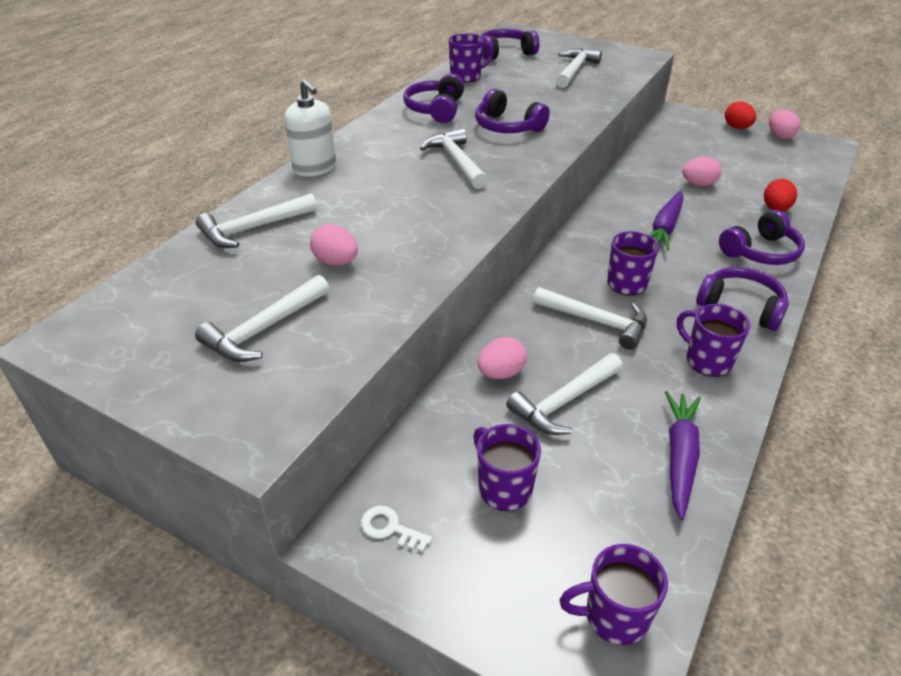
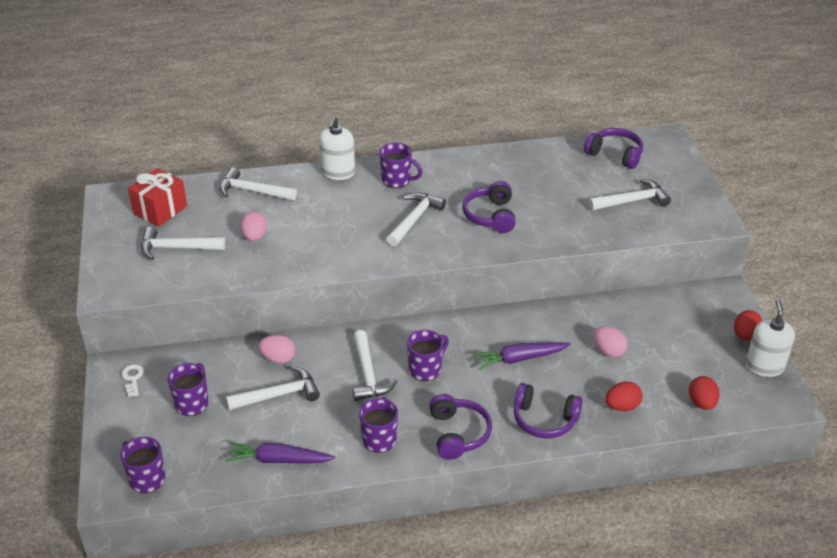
camera: 50 degrees right, 0 degrees up
(166, 309) = (160, 210): none -> red gift
(435, 109) = (475, 174): purple headphones -> none
(466, 76) = (545, 159): purple mug -> purple mug (397, 180)
(564, 402) = (279, 395): white hammer -> white hammer turned 150 degrees clockwise
(680, 456) = (278, 460): purple carrot -> purple carrot turned 150 degrees counterclockwise
(779, 136) = (764, 366): pink egg -> white soap dispenser
(801, 175) = (702, 403): none -> red egg

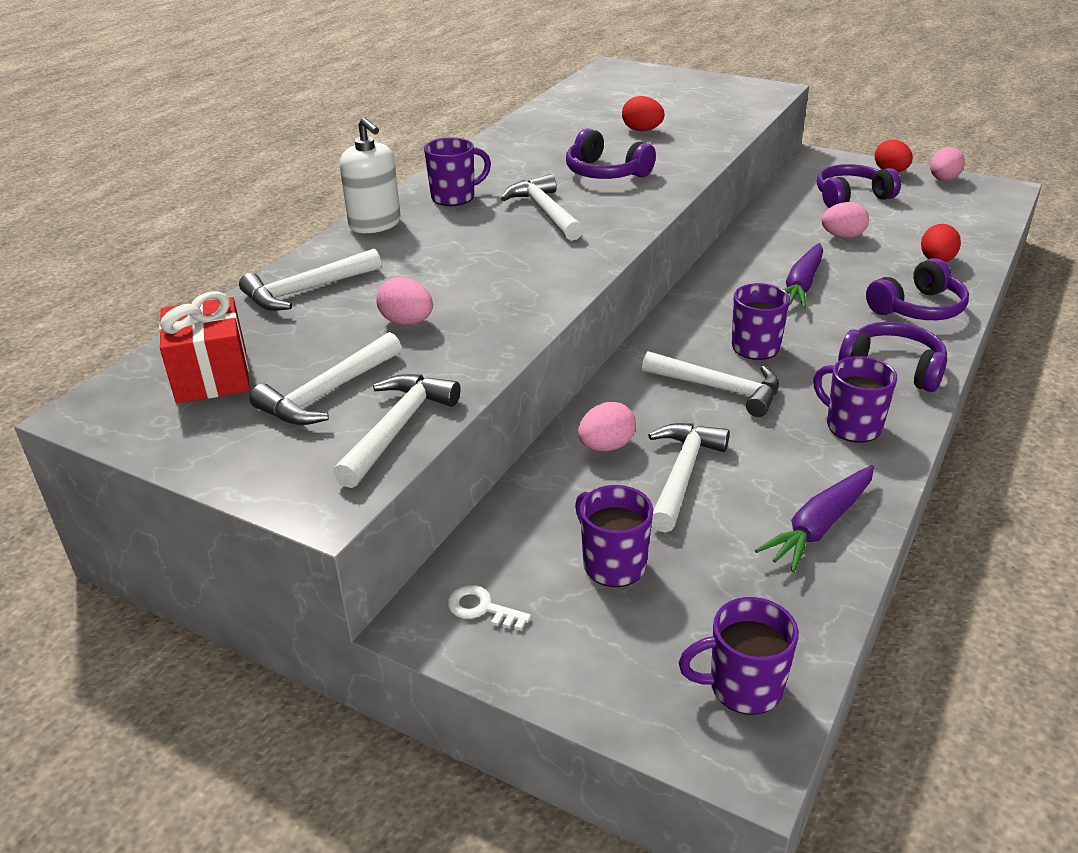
camera: 50 degrees left, 5 degrees down
(615, 154) = (601, 91): purple headphones -> purple headphones (851, 197)
(632, 201) = (686, 108): white hammer -> white hammer (397, 428)
(702, 403) = (968, 223): red egg -> red egg (642, 130)
(764, 366) = (943, 179): white soap dispenser -> pink egg

